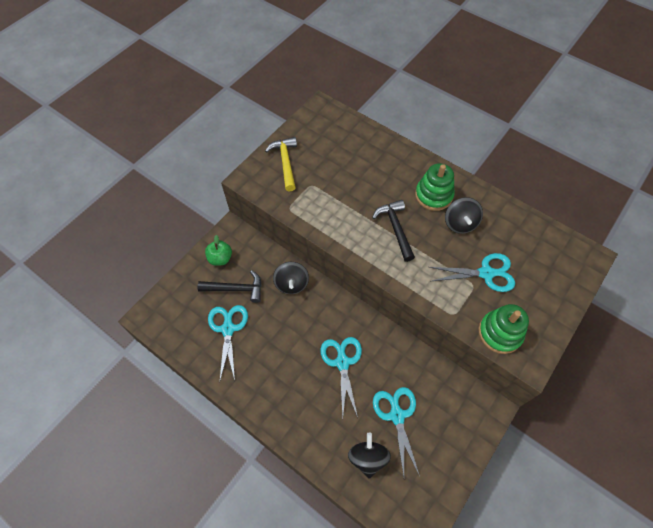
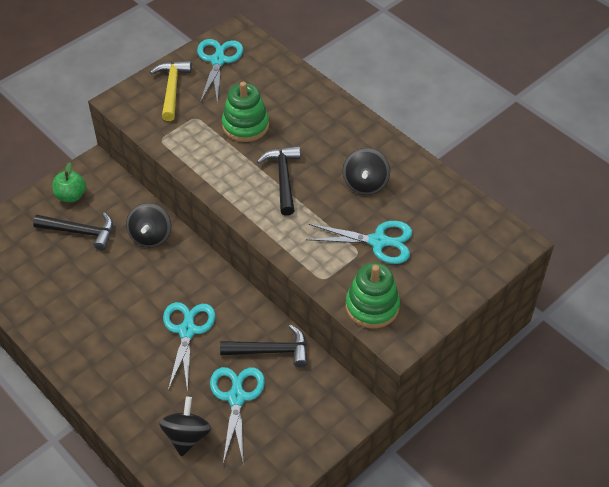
camera: 10 degrees right, 10 degrees down
(228, 329) = (58, 274): turquoise scissors -> turquoise scissors (218, 60)
(411, 369) = (271, 351): none -> black hammer
(433, 195) = (343, 148): green stacking toy -> green stacking toy (245, 125)

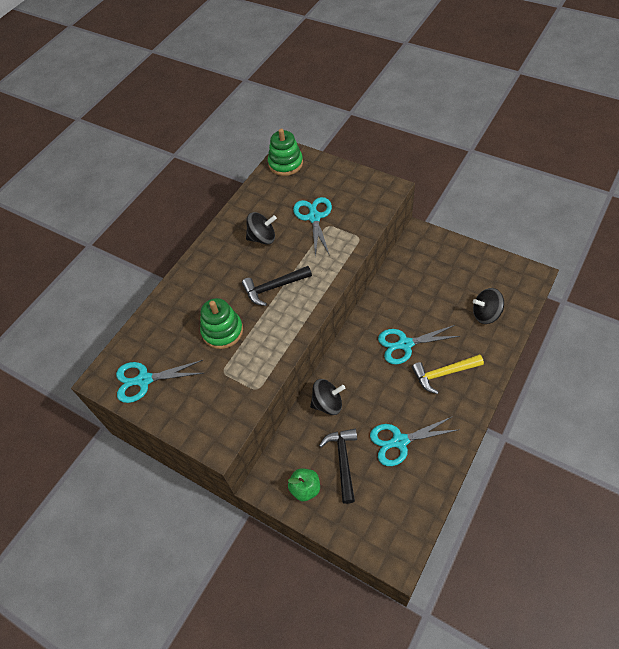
camera: 100 degrees left, 5 degrees up
(172, 89) = (190, 404): yellow hammer -> yellow hammer (443, 373)
(236, 397) = (443, 296): turquoise scissors -> turquoise scissors (400, 441)
(271, 351) = (398, 289): black hammer -> none
(372, 306) = (370, 207): green stacking toy -> green stacking toy (285, 164)

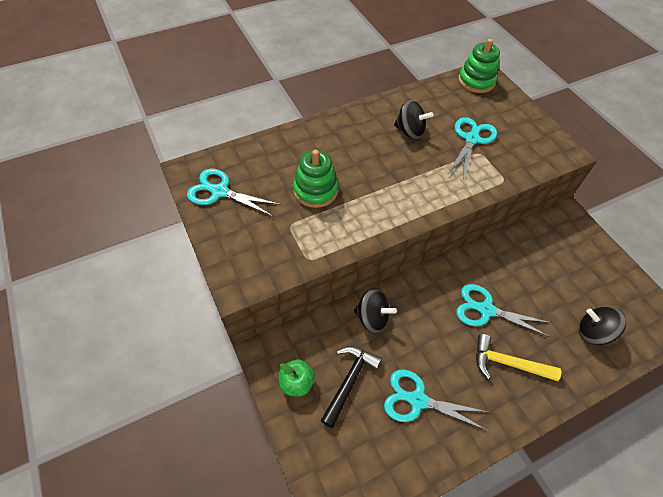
camera: 25 degrees right, 0 degrees up
(274, 287) = (389, 179): black hammer -> none

